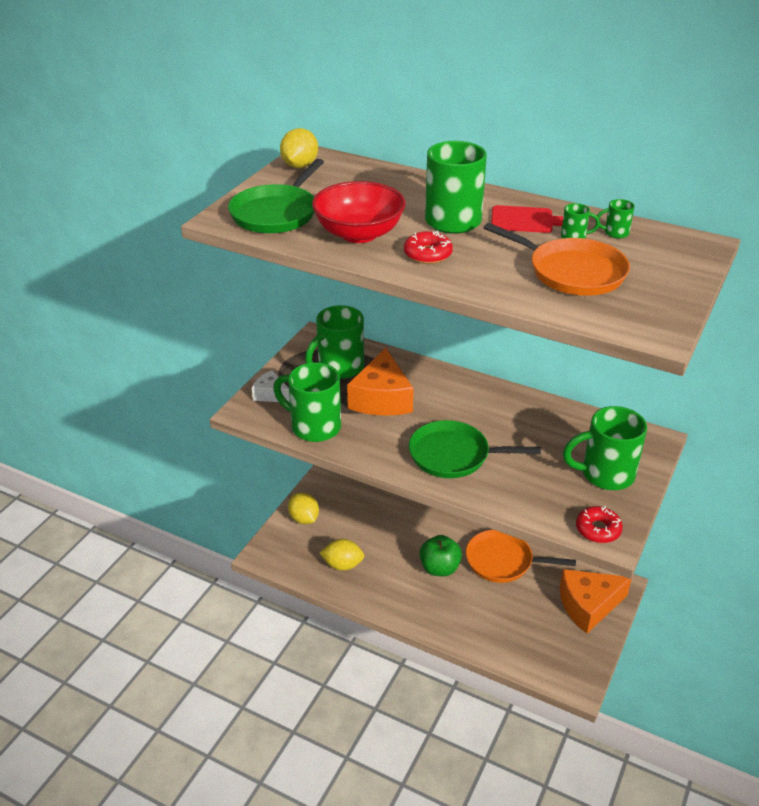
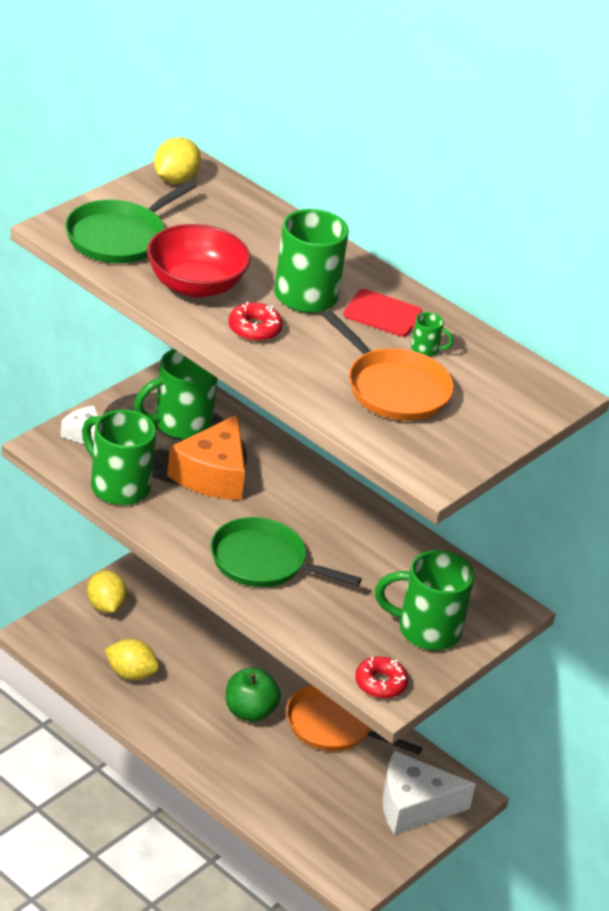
camera: 10 degrees right, 0 degrees up
(588, 605) = (414, 805): orange cheese -> white cheese
(615, 233) = (475, 356): green mug -> none

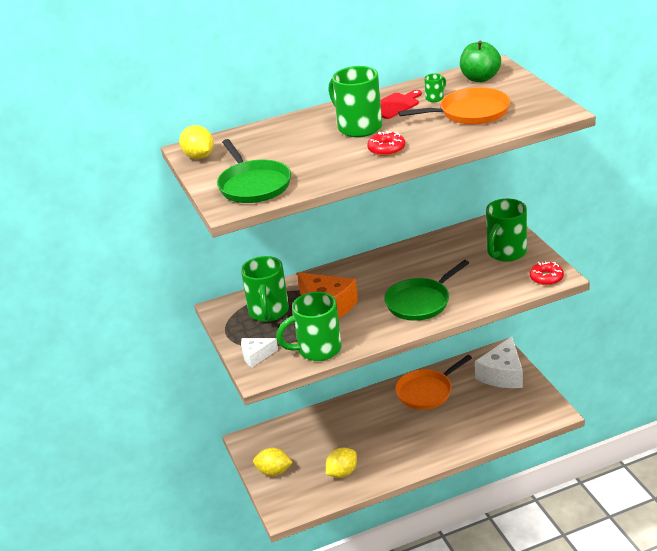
camera: 55 degrees left, 5 degrees down
(195, 285) = (327, 164): red bowl -> none
(250, 711) = (399, 425): green apple -> green apple (480, 78)

